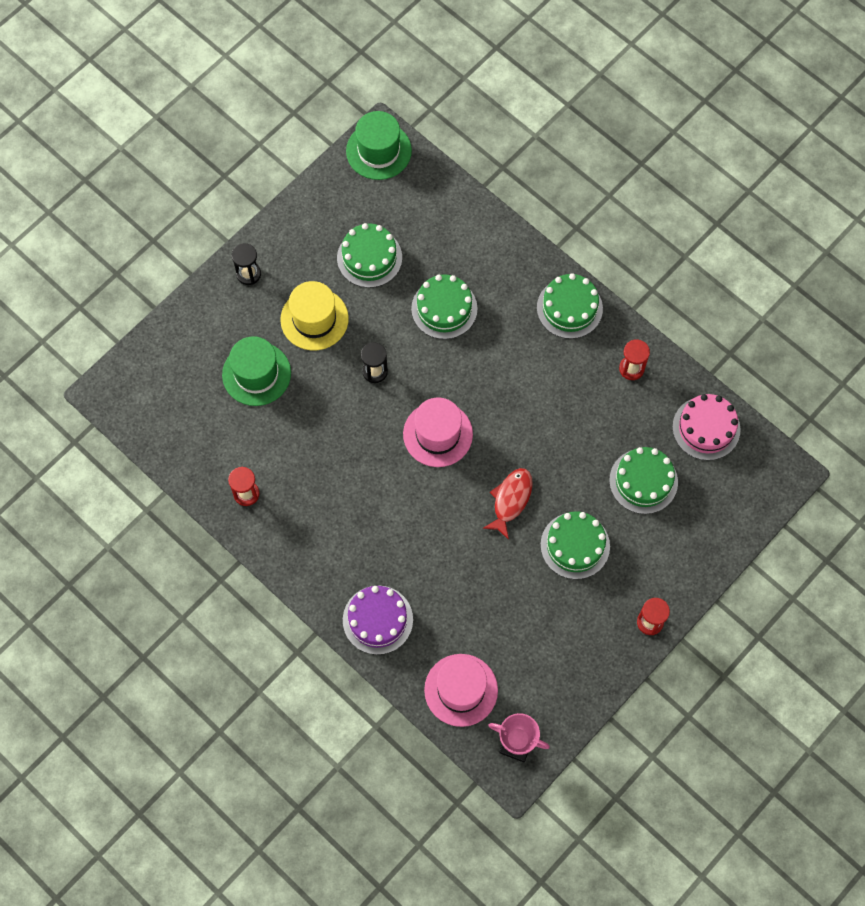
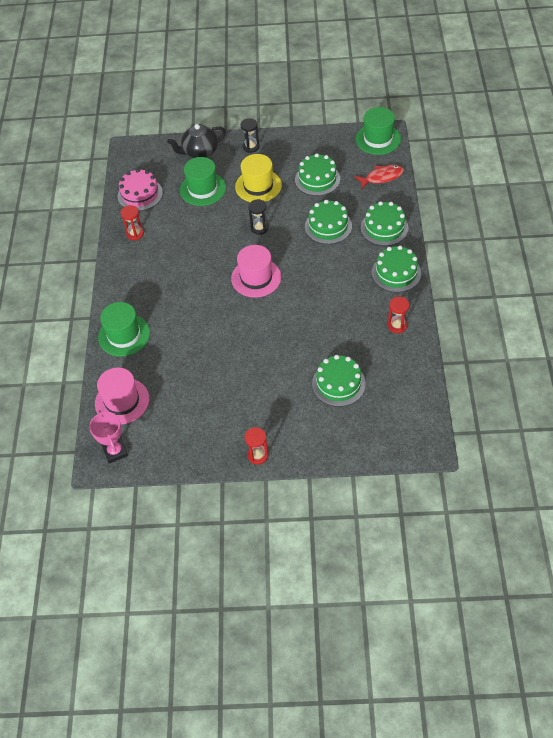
camera: 50 degrees right, 15 degrees down
(197, 328) = (200, 152): none -> black teapot
(377, 620) = (124, 335): purple cake -> green hat
(511, 500) = (256, 336): red fish -> red fish (382, 177)
(575, 545) = (263, 384): green cake -> green cake (384, 228)
(706, 428) = (406, 386): pink cake -> pink cake (140, 194)

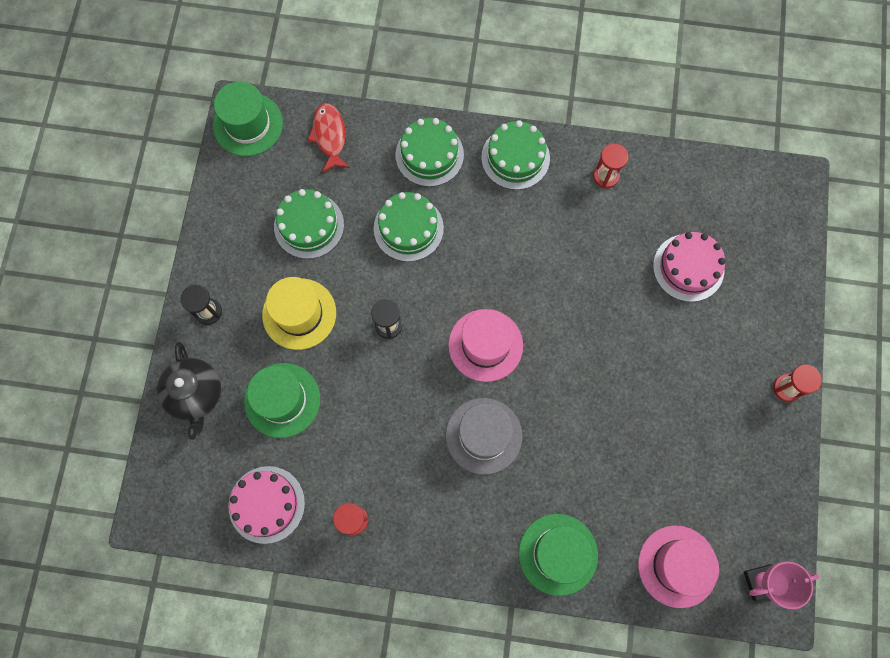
camera: 85 degrees left, 20 degrees up
(195, 286) = (483, 436): none -> grey hat
(338, 384) = (688, 267): green cake -> pink cake

